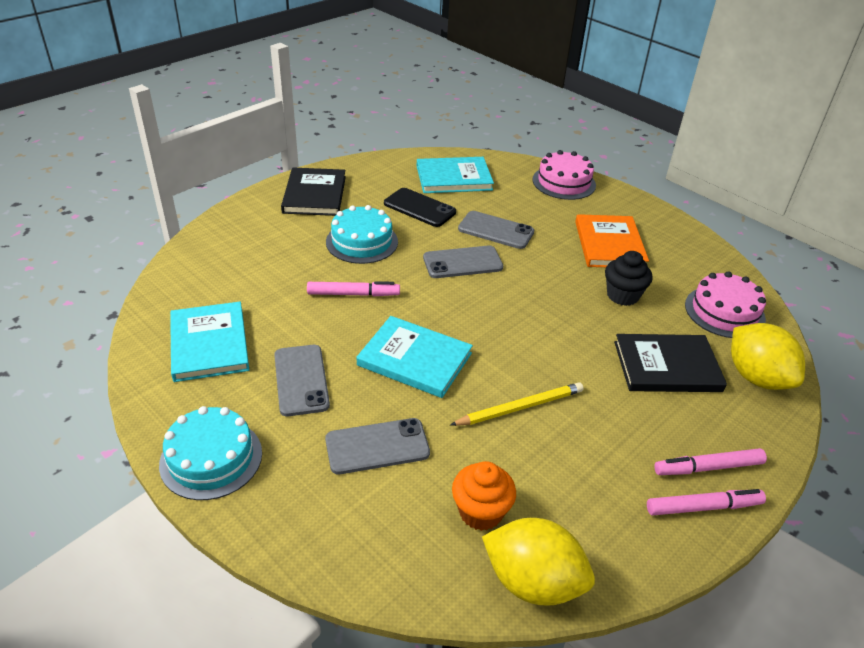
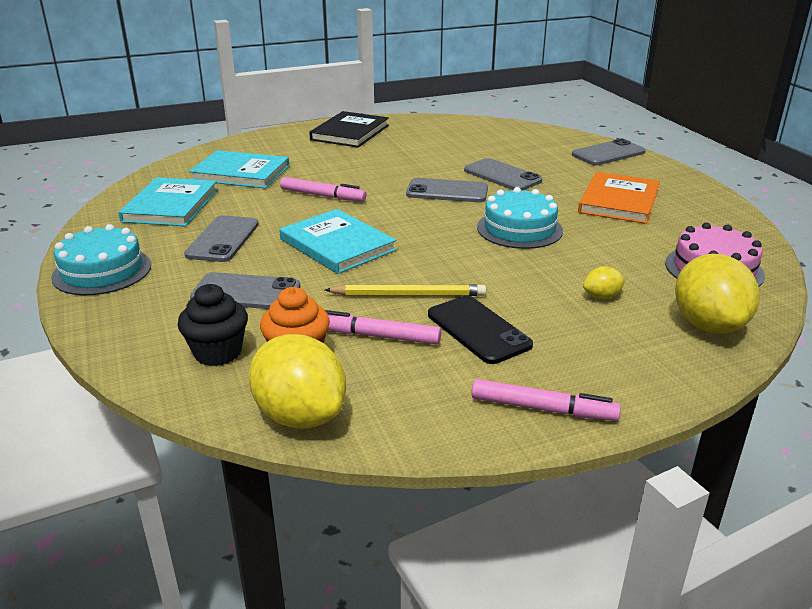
camera: 25 degrees right, 10 degrees down
(362, 242) = (363, 165): turquoise cake -> turquoise cake (519, 229)
(419, 208) = (439, 152): black phone -> black phone (478, 330)
(454, 178) = (493, 137): turquoise book -> turquoise book (241, 173)
(564, 182) = (608, 153): pink cake -> grey phone
(622, 295) = (599, 238): black cupcake -> black cupcake (218, 352)
(667, 366) = (602, 296): black book -> yellow lemon
(708, 467) = (578, 380): pink marker -> pink marker (378, 336)

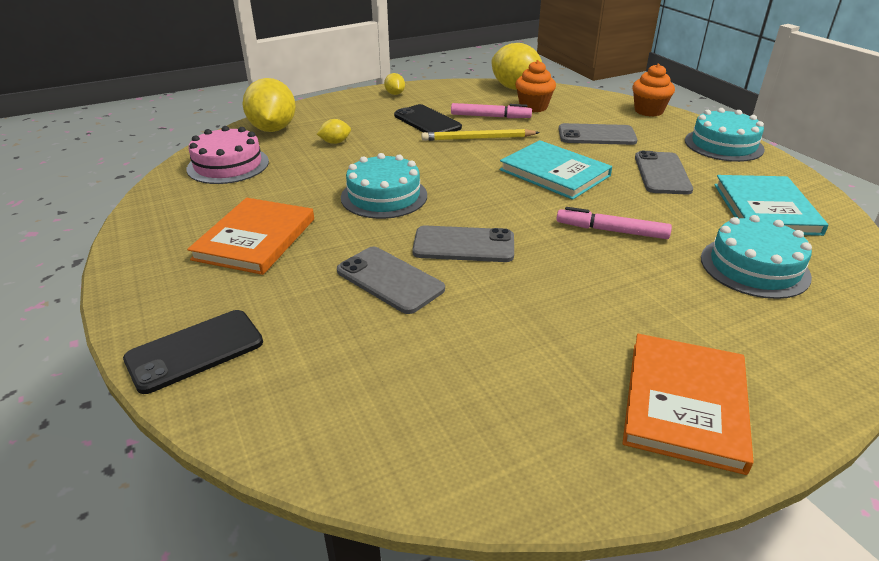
camera: 175 degrees right, 5 degrees up
(119, 337) = (648, 111): none -> orange cupcake
(218, 352) = (581, 107): black cupcake -> none
(241, 173) = (754, 267): turquoise book -> turquoise cake
(350, 132) = (685, 403): black book -> orange book
(543, 409) = (395, 94): pink marker -> yellow lemon
(608, 153) = (195, 351): grey phone -> black phone

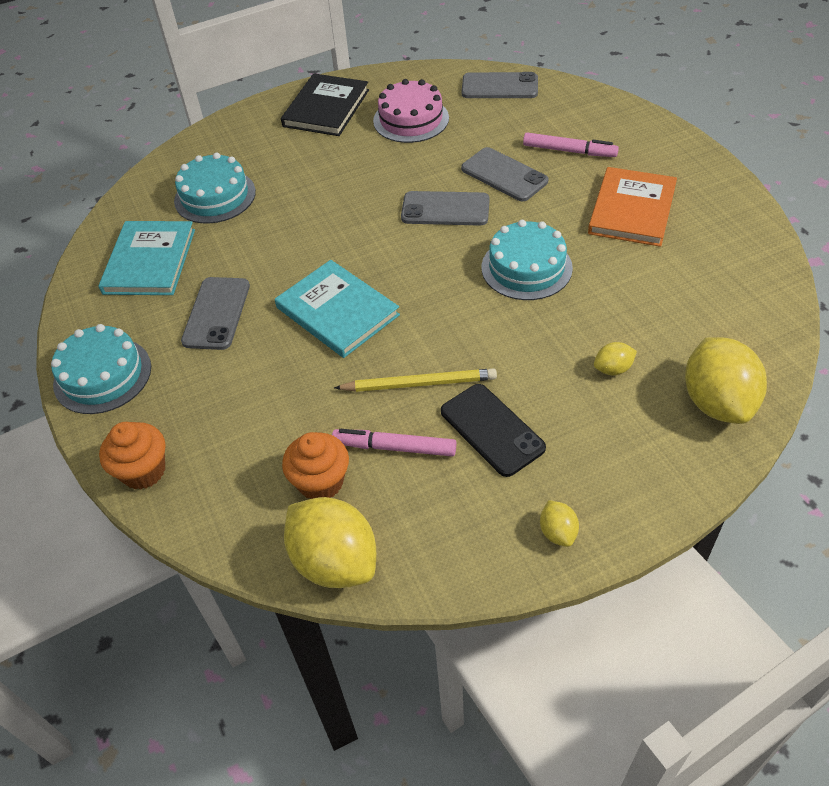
camera: 175 degrees left, 15 degrees up
(195, 351) = (621, 122): black phone -> none
(228, 165) = (727, 316): pink cake -> pink cake (411, 119)
(596, 135) = (255, 395): grey phone -> grey phone (499, 86)
(611, 231) = (311, 229): pink marker -> pink marker (569, 151)
(685, 403) = (326, 108): orange book -> black book

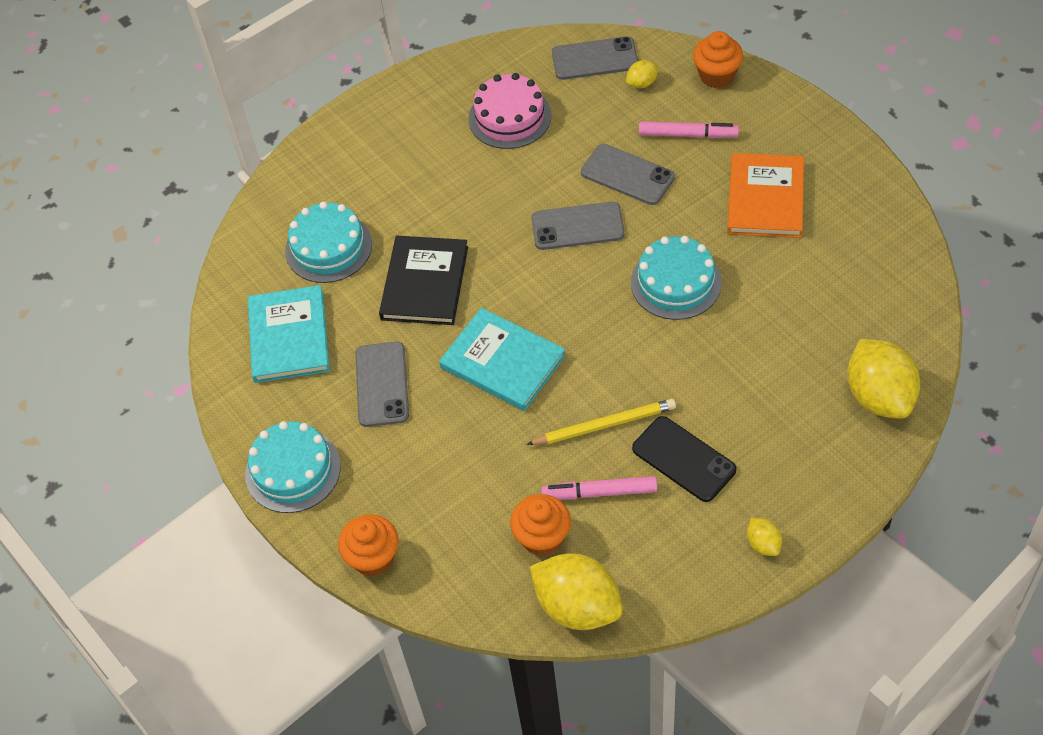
camera: 10 degrees left, 5 degrees up
(326, 108) = (411, 115): black book -> black book (424, 283)
(607, 110) = (716, 76): none -> orange cupcake
(613, 369) = (780, 379): yellow lemon -> yellow lemon (642, 83)

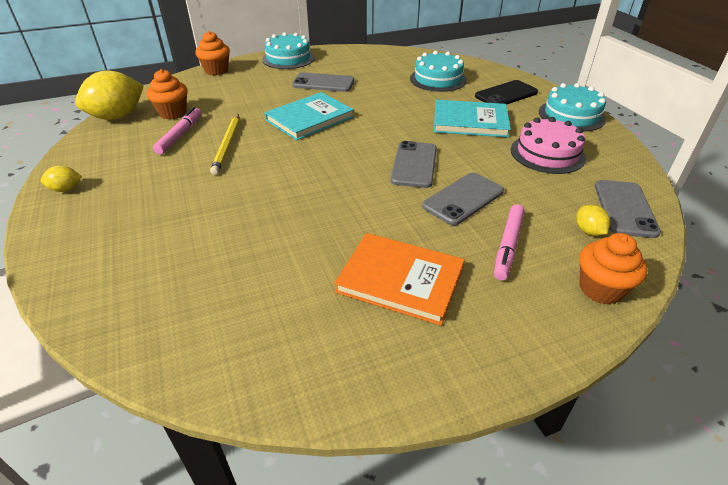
camera: 100 degrees right, 15 degrees down
(289, 337) = (376, 64): turquoise book -> turquoise book (470, 121)
(424, 283) = (392, 103): black book -> none
(676, 282) = (328, 200): turquoise cake -> turquoise cake (571, 115)
(683, 459) = (168, 170): black phone -> black phone (506, 94)
(879, 396) = (111, 292): yellow lemon -> none

